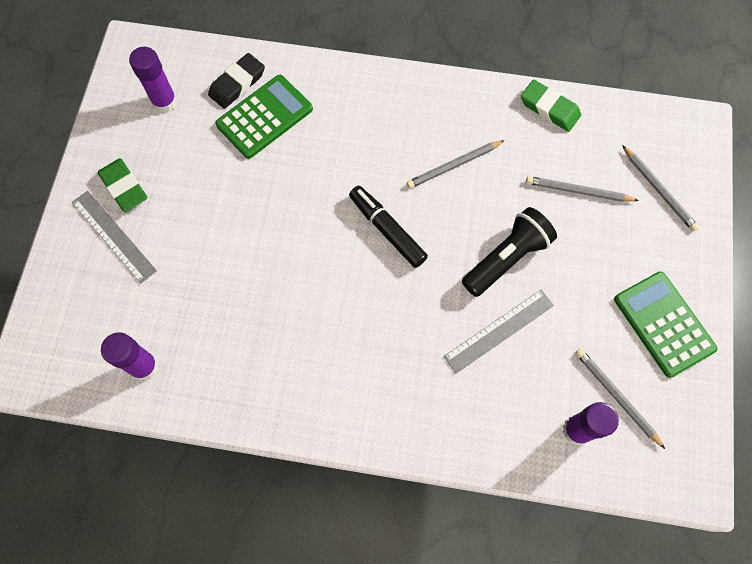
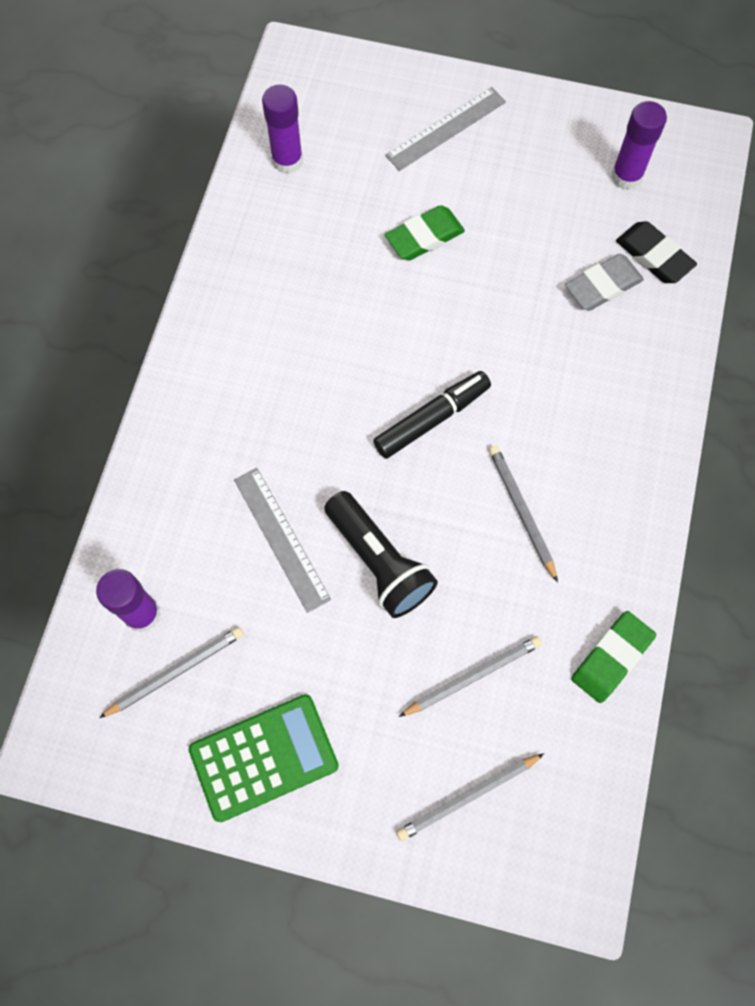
camera: 95 degrees right, 0 degrees up
(124, 187) = (508, 137): green eraser -> green eraser (424, 237)
(264, 117) = (603, 286): green calculator -> grey eraser
(578, 191) = (472, 676): grey pencil -> grey pencil turned 45 degrees clockwise

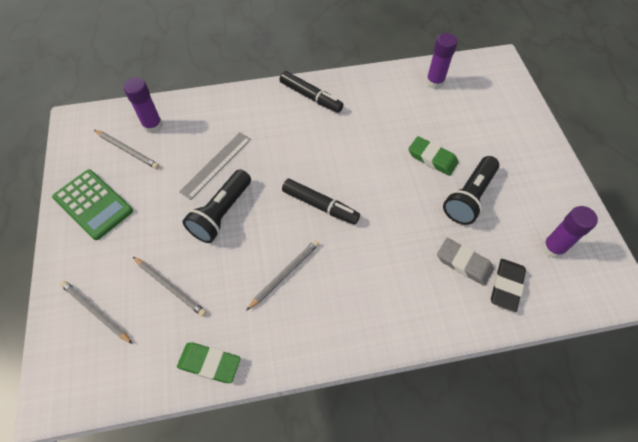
camera: 65 degrees right, 10 degrees down
(217, 344) = (311, 97): none -> black marker
(446, 129) = (509, 141): grey ruler -> none
(510, 226) = (469, 197): none -> black flashlight

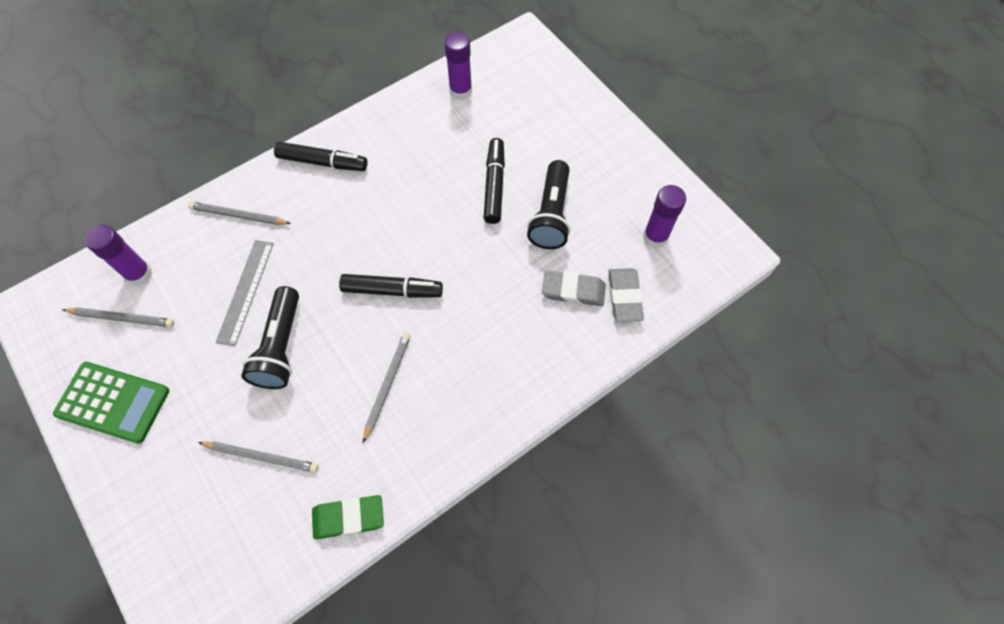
camera: 25 degrees left, 5 degrees up
(96, 312) = (186, 524): grey pencil -> grey pencil (238, 216)
(432, 158) = (494, 185): green eraser -> black marker
(506, 286) = (624, 297): black eraser -> grey eraser

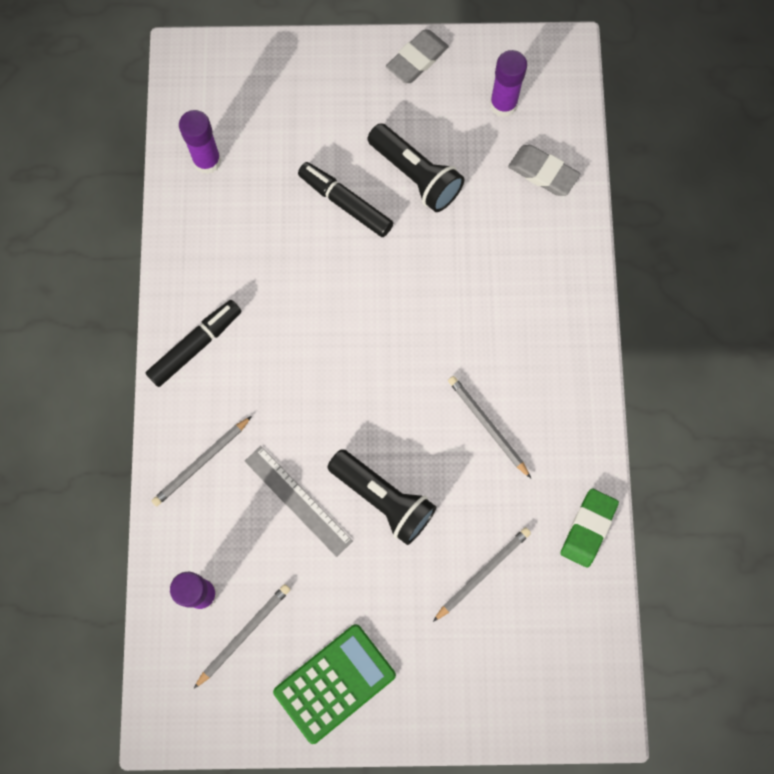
camera: 55 degrees left, 10 degrees up
(392, 290) = (394, 365): black marker -> none
(573, 290) = (507, 210): grey eraser -> grey eraser (417, 59)

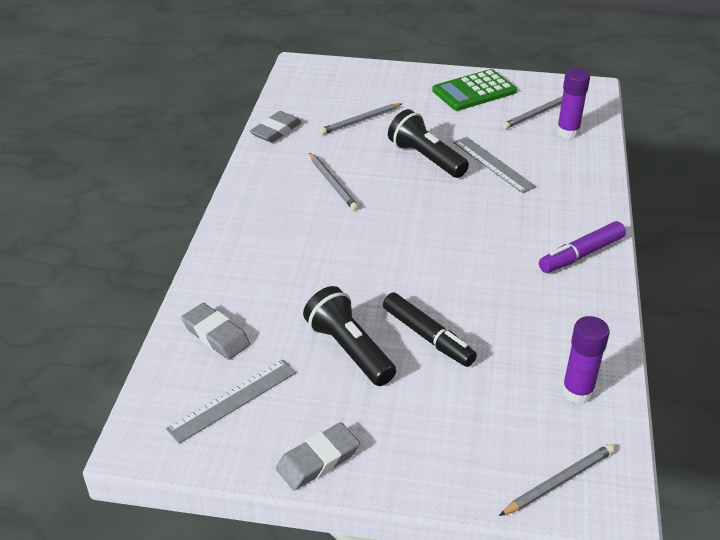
camera: 170 degrees left, 35 degrees down
(196, 345) = (581, 255): black marker -> purple marker
(201, 462) = (571, 190): grey pencil -> grey pencil (558, 481)
(503, 104) = (233, 400): purple glue stick -> grey ruler
(588, 528) = (276, 131): green eraser -> grey eraser

